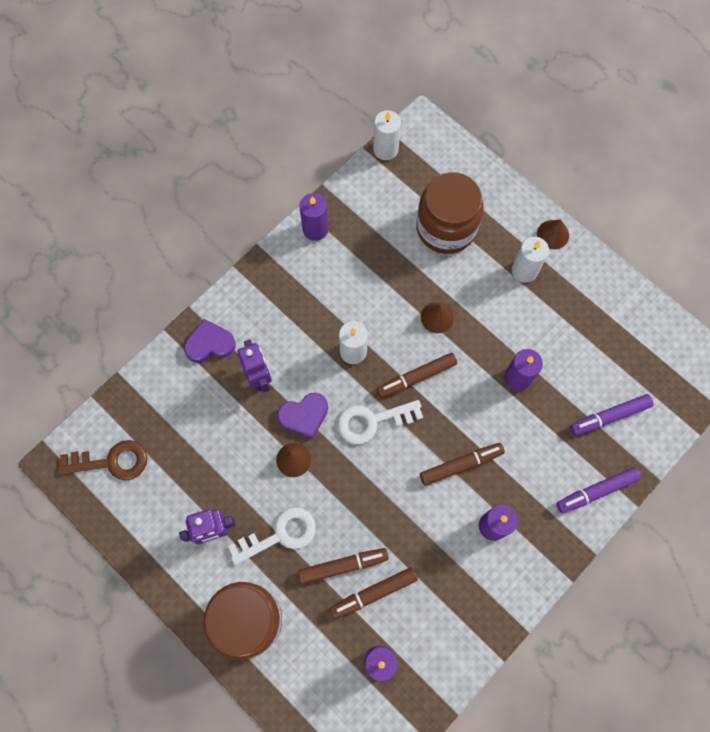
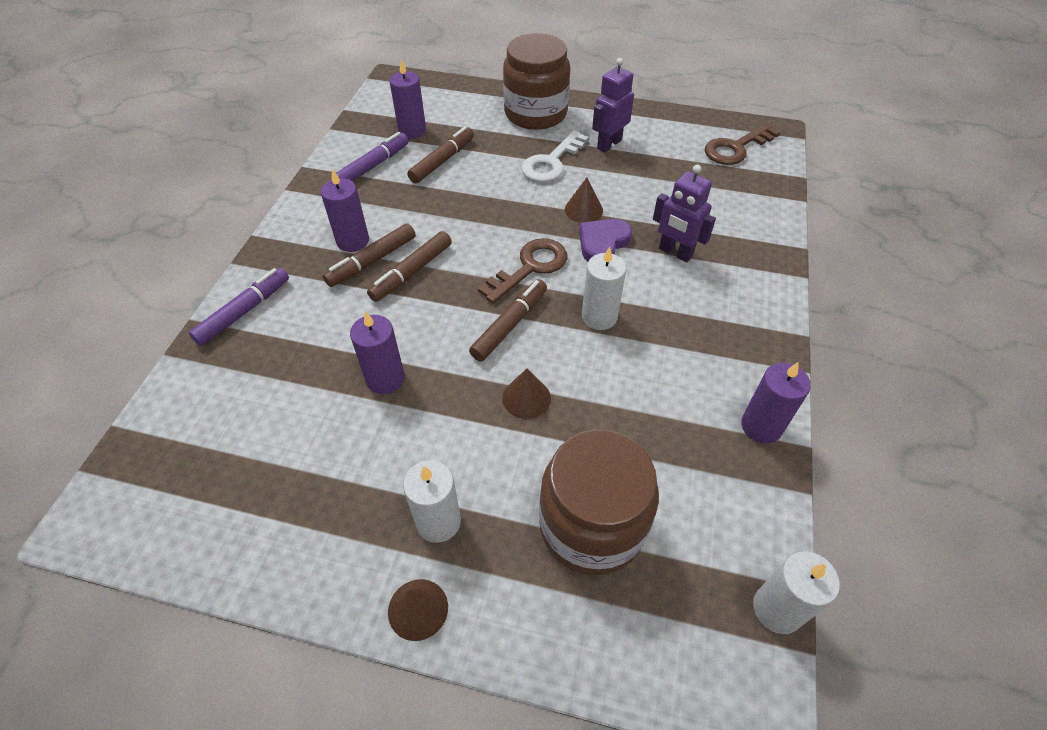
camera: 150 degrees right, 20 degrees down
(210, 344) = (751, 257): purple heart -> none
(343, 566) = (481, 165): brown marker -> brown marker (372, 261)
(372, 421) = (530, 267): white key -> brown key
(609, 416) = (246, 390): purple marker -> purple marker (374, 166)

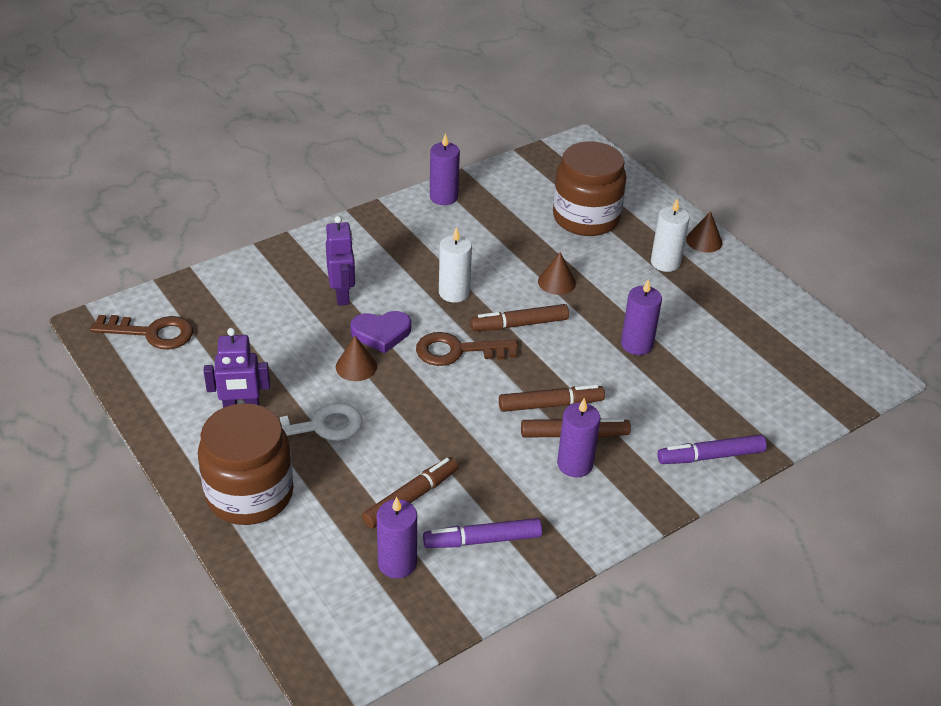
camera: 140 degrees left, 10 degrees down
(442, 161) = (411, 498): brown marker -> brown marker turned 150 degrees clockwise
(777, 609) = (537, 154): white candle -> none

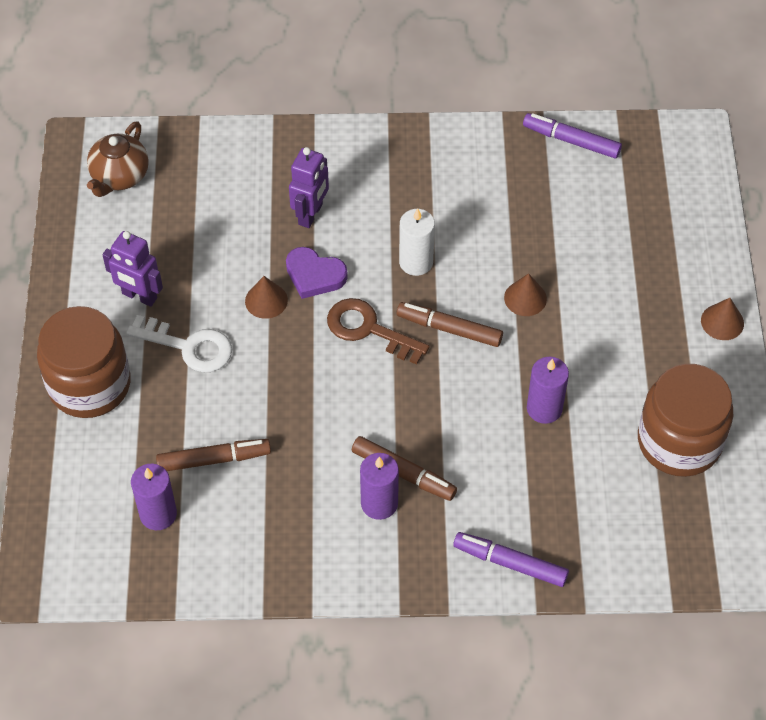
camera: 35 degrees right, 15 degrees up
(152, 333) = (119, 176): brown key -> brown teapot
(443, 197) = (495, 141): purple candle -> none
(482, 540) = (242, 532): purple marker -> purple marker (571, 141)
(550, 405) = (407, 431): brown marker -> none
(586, 218) = (620, 234): brown jar -> brown jar (679, 441)
(665, 262) = (656, 328): white candle -> none

